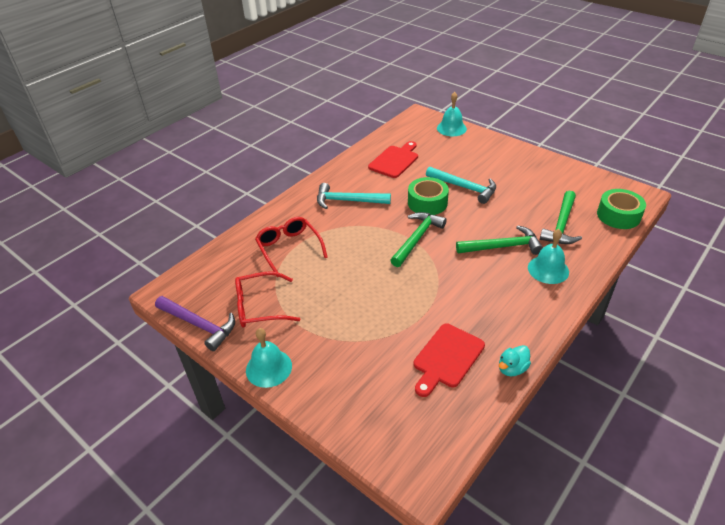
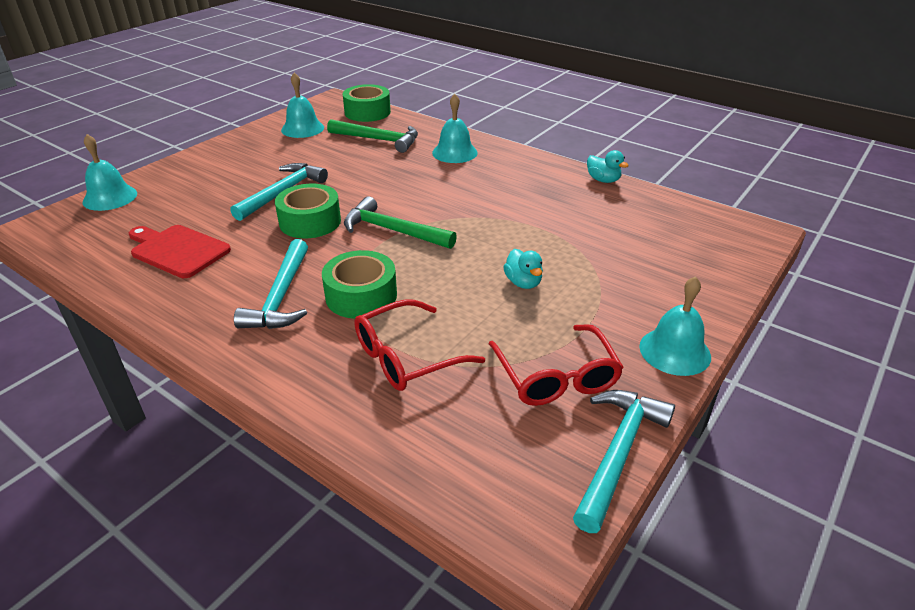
camera: 95 degrees left, 5 degrees down
(199, 325) = (618, 453): purple hammer -> turquoise hammer
(345, 229) = (361, 296): none -> green tape
(351, 299) = (523, 282): none -> turquoise duck
(447, 358) = (602, 214): red cutting board -> none
(503, 247) = (415, 174): green hammer -> none
(571, 185) = (302, 128): none -> turquoise bell

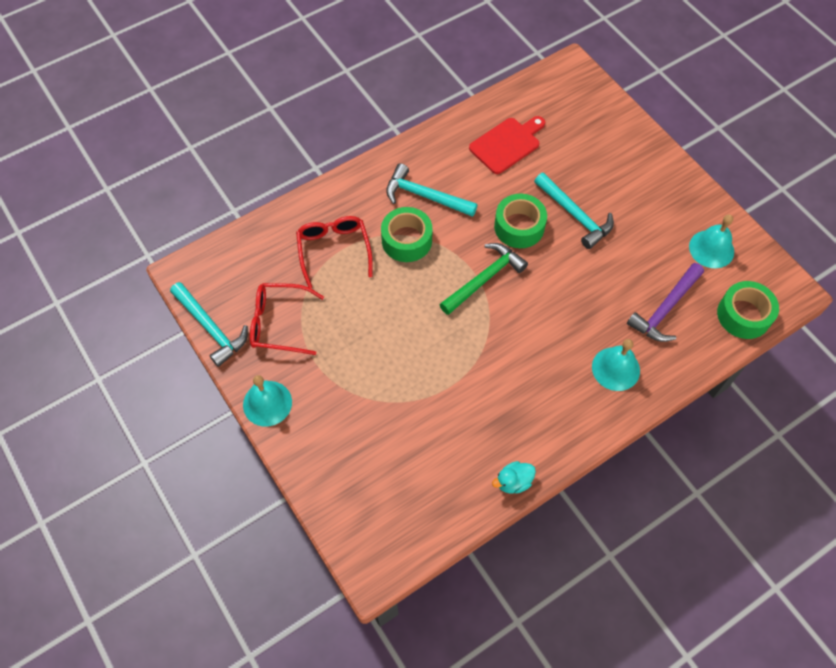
camera: 110 degrees right, 25 degrees up
(110, 197) = (604, 105): turquoise bell -> none
(378, 140) = (665, 309): green hammer -> purple hammer
(523, 282) = (379, 343): turquoise duck -> none

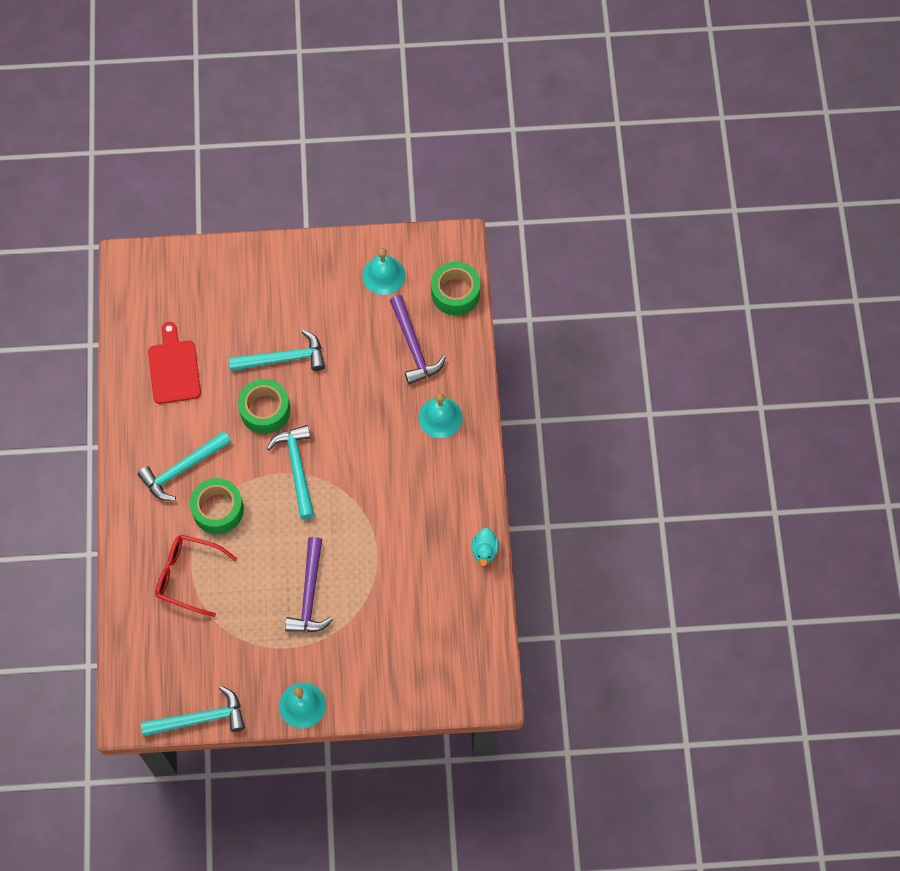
camera: 60 degrees left, 5 degrees up
(279, 323) = (232, 658): red glasses -> none
(374, 352) = (309, 594): none -> purple hammer
(484, 279) = (297, 468): green hammer -> turquoise hammer

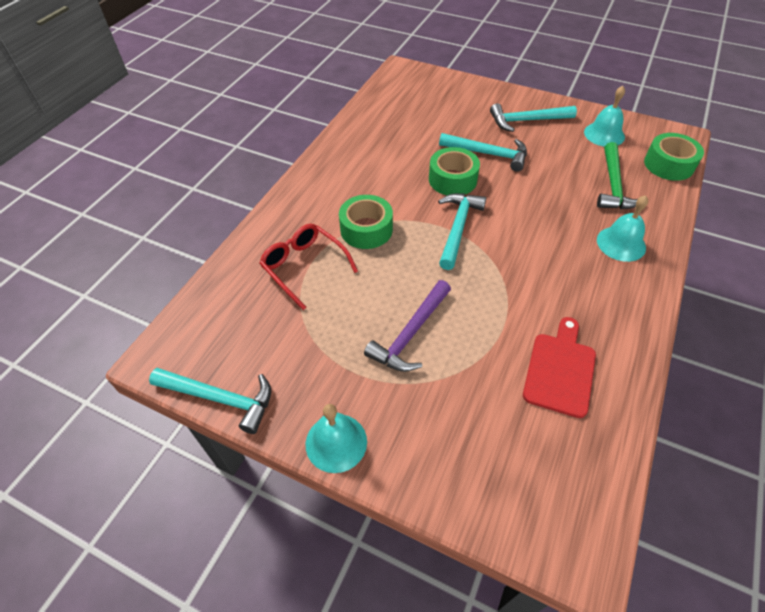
camera: 30 degrees right, 15 degrees down
(174, 368) = (394, 130): red cutting board -> red cutting board (560, 370)
(182, 469) = (356, 191): turquoise hammer -> turquoise hammer (526, 121)
(413, 347) = (613, 185): purple hammer -> green hammer
(484, 551) = (631, 380): turquoise duck -> none

